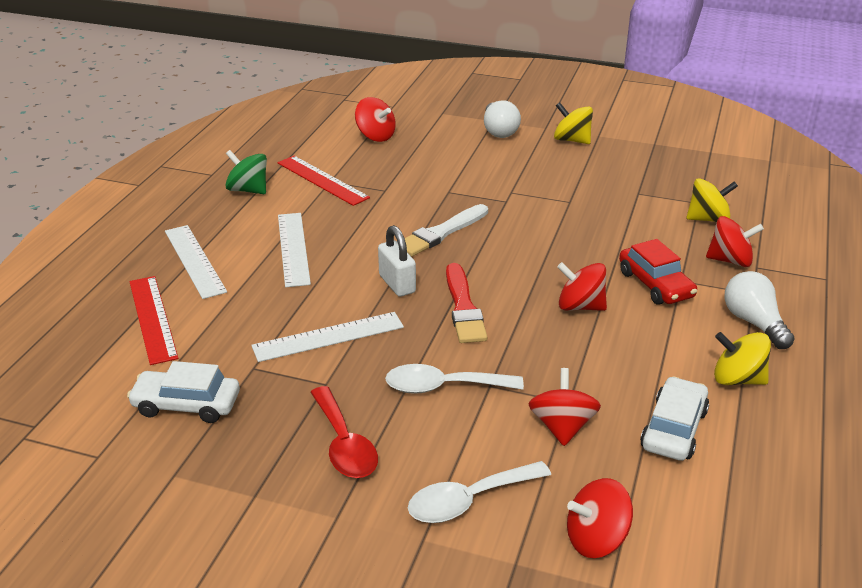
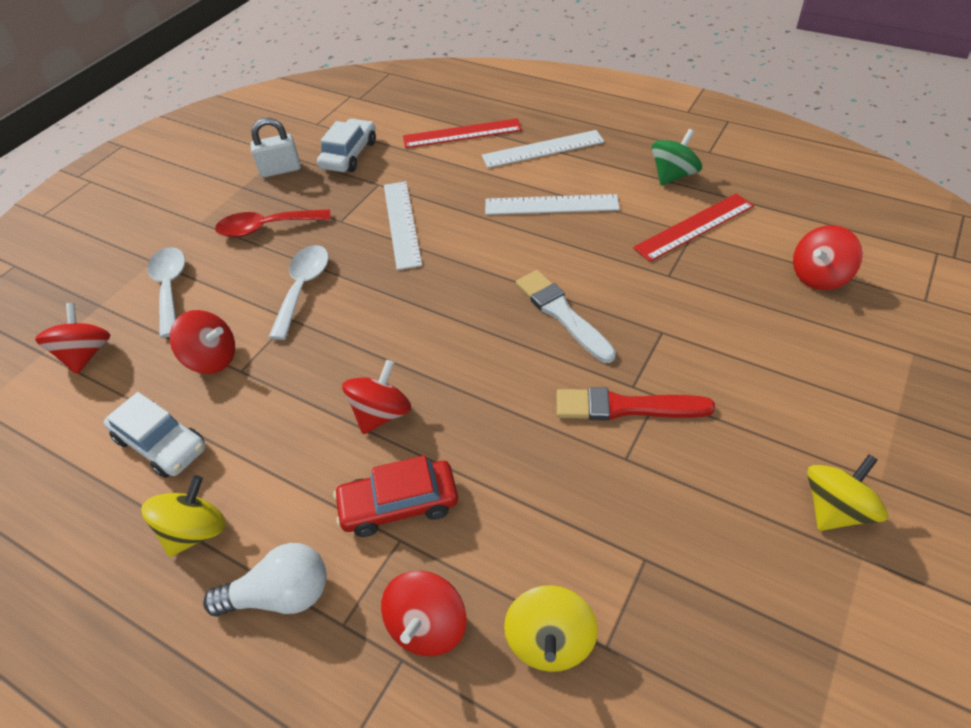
camera: 105 degrees right, 15 degrees up
(397, 284) = (469, 271): white padlock -> white padlock (280, 170)
(463, 307) = (413, 315): red brush -> red brush (626, 407)
(499, 131) = (857, 413): white light bulb -> none

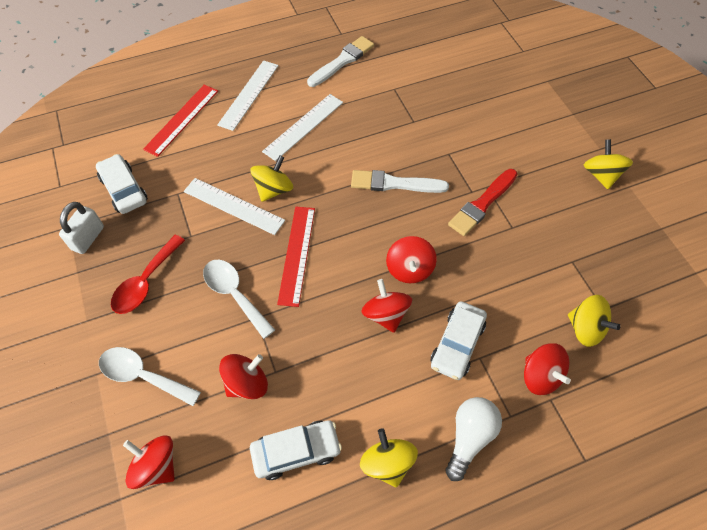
camera: 55 degrees left, 10 degrees up
(399, 504) = (457, 344): red car -> white car
(450, 235) = (274, 189): none -> yellow spinning top
(673, 175) = (342, 61): green spinning top -> white brush
(694, 227) = (390, 84): red ruler -> red ruler (296, 254)
(819, 276) = (473, 70): red spinning top -> red spinning top (409, 269)

